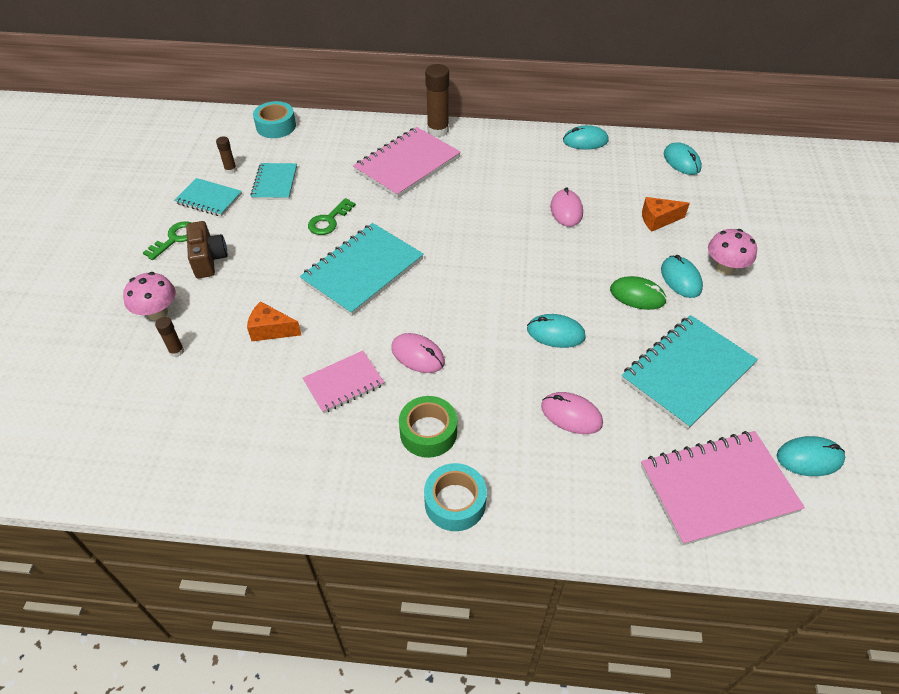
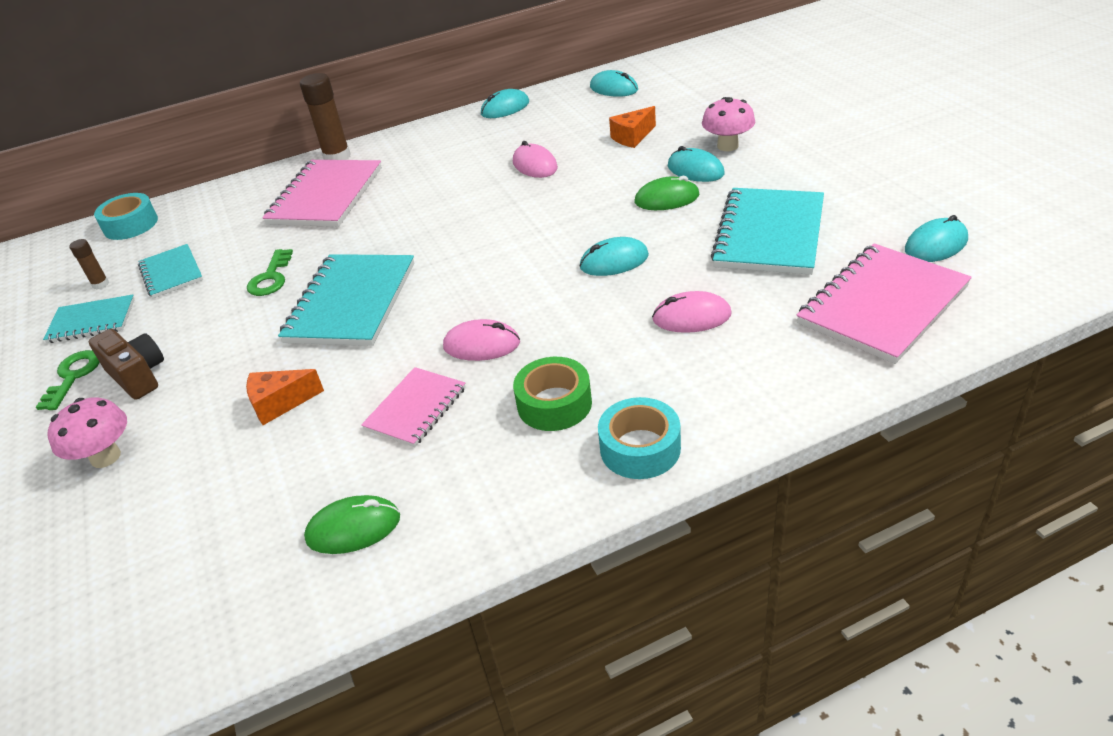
camera: 25 degrees left, 10 degrees down
(176, 351) = (165, 481): brown glue stick -> none
(251, 452) = (353, 528): none -> green mouse

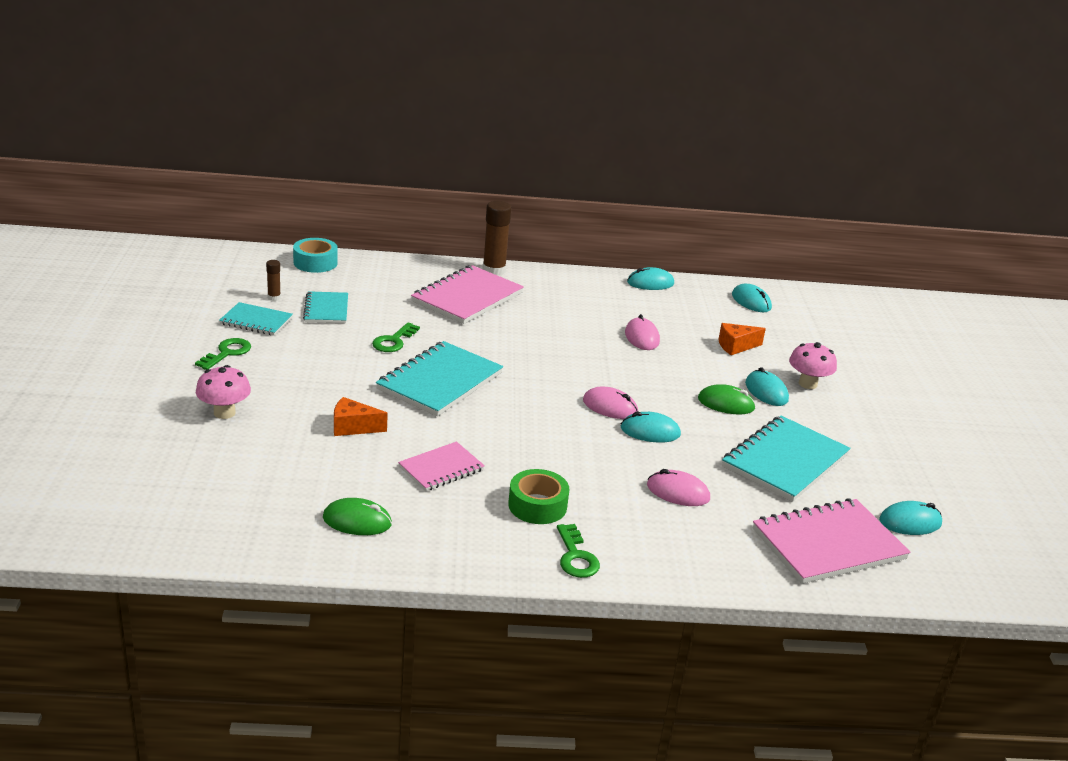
camera: 15 degrees right, 10 degrees down
(138, 376) = (269, 370): brown camera -> none
(481, 345) = (513, 447): pink mouse -> pink mouse (610, 407)
(640, 448) = (576, 556): turquoise tape -> green key

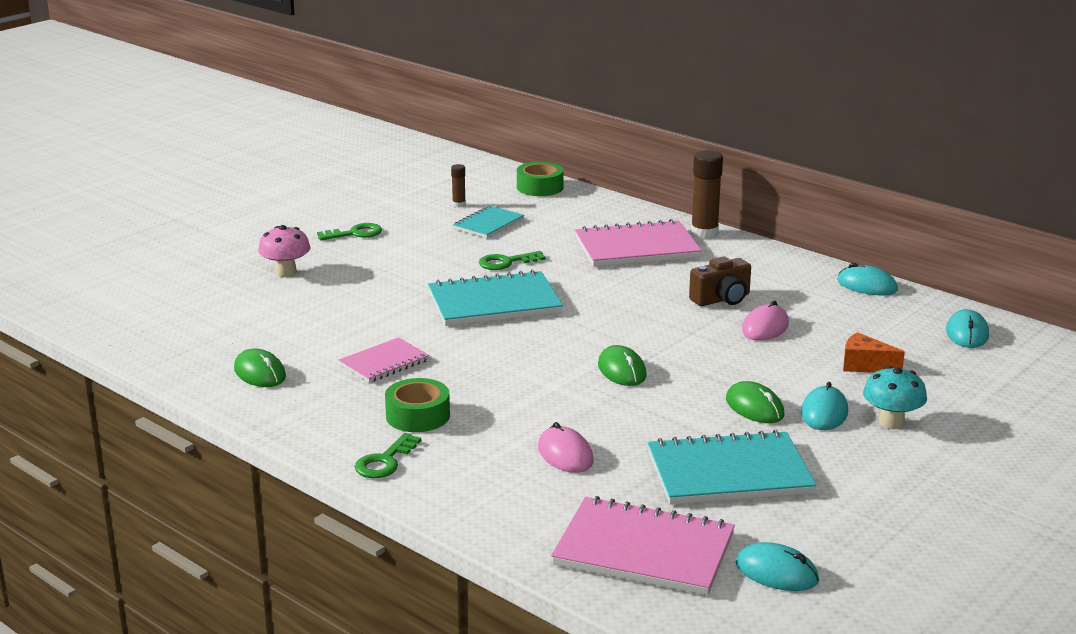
camera: 45 degrees right, 5 degrees down
(256, 321) = (415, 218): turquoise notebook -> none
(315, 262) = (540, 187): turquoise tape -> green tape
(353, 427) = (364, 312): orange cheese -> none
(441, 468) = (384, 363): pink notebook -> pink notebook turned 45 degrees counterclockwise
(584, 323) = (722, 299): none -> brown camera
(610, 407) = (622, 370): pink mouse -> green mouse
(650, 431) = (626, 401): turquoise mouse -> none
(807, 384) = (891, 422): pink mushroom -> turquoise mushroom

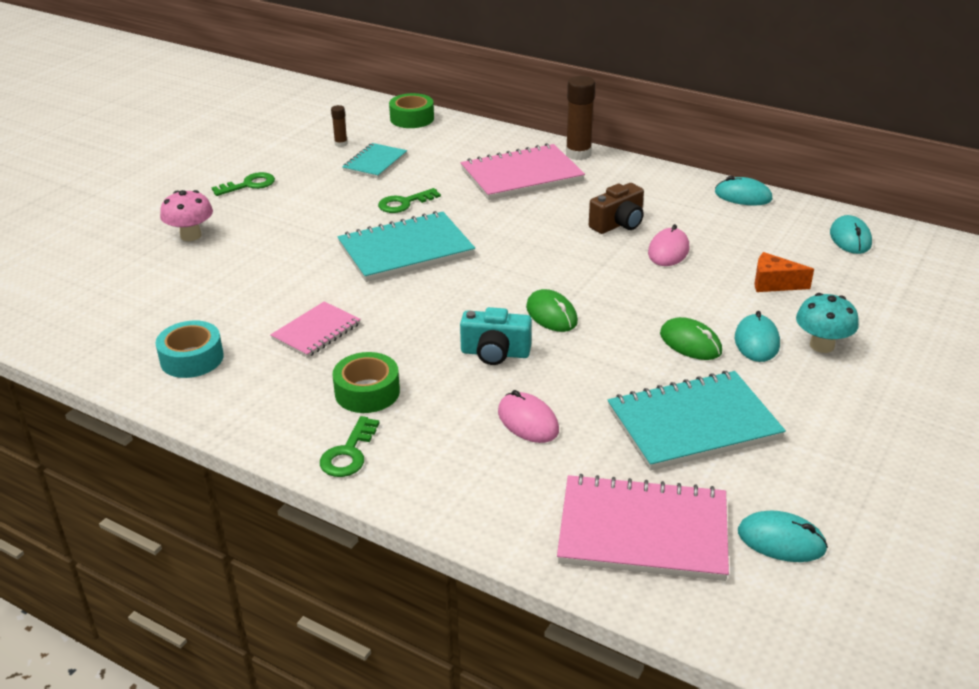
camera: 10 degrees left, 10 degrees up
(260, 373) = (192, 358): green mouse -> turquoise tape
(553, 397) = (495, 353): none -> turquoise camera

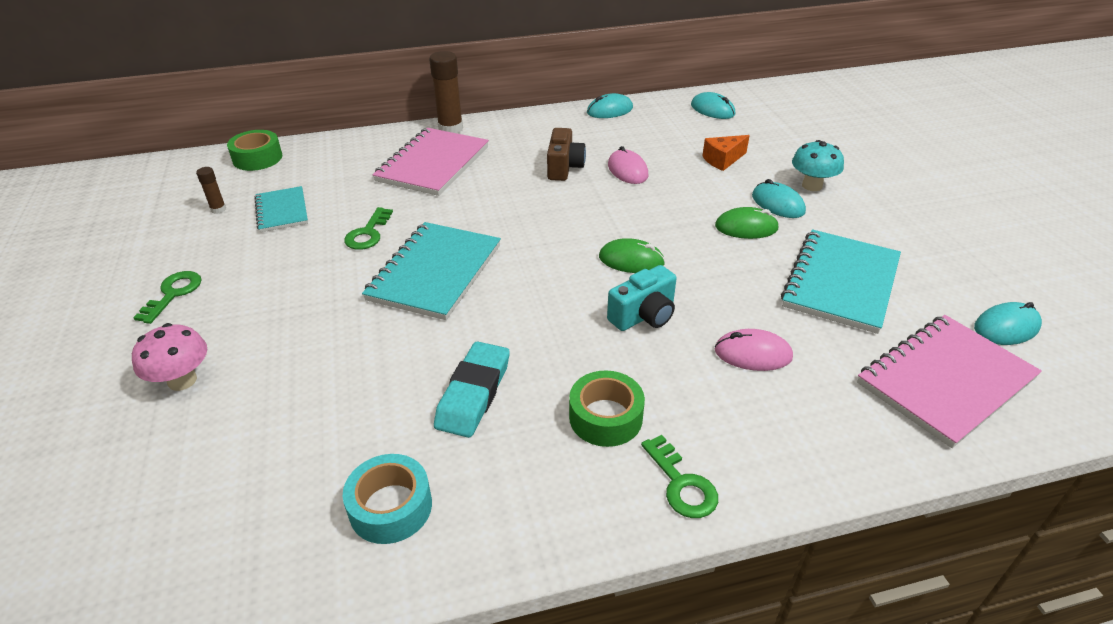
camera: 45 degrees left, 5 degrees up
(316, 332) = (473, 393): pink notebook -> turquoise eraser

